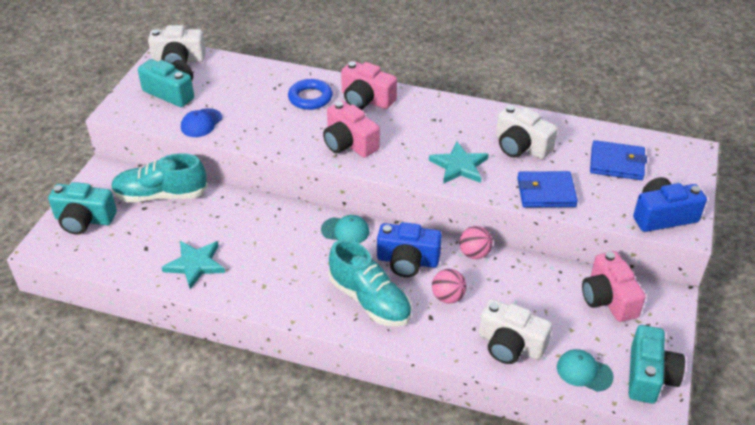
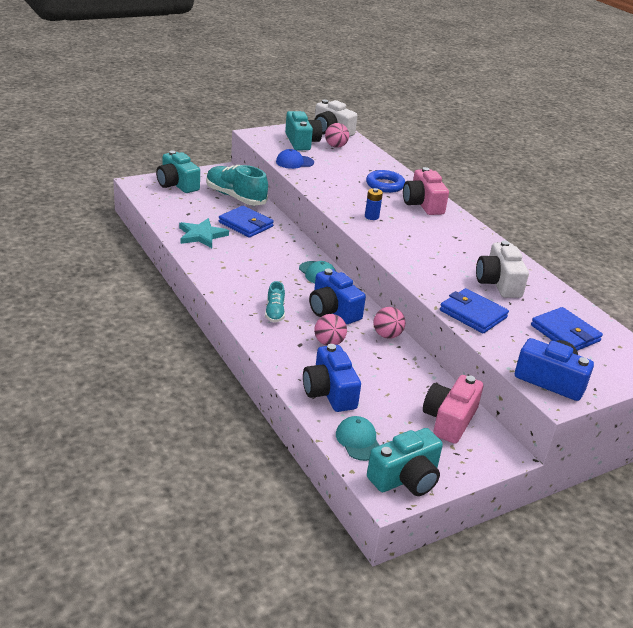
camera: 40 degrees right, 10 degrees down
(208, 78) = (335, 146): none -> pink ball
(215, 221) = (246, 224): none -> blue wallet
(349, 143) = (371, 216): pink camera -> blue battery
(370, 300) = (275, 312): turquoise shoe -> turquoise shoe, size x0.52
(459, 166) = (430, 266): turquoise star -> none
(510, 345) = (329, 392): white camera -> blue camera

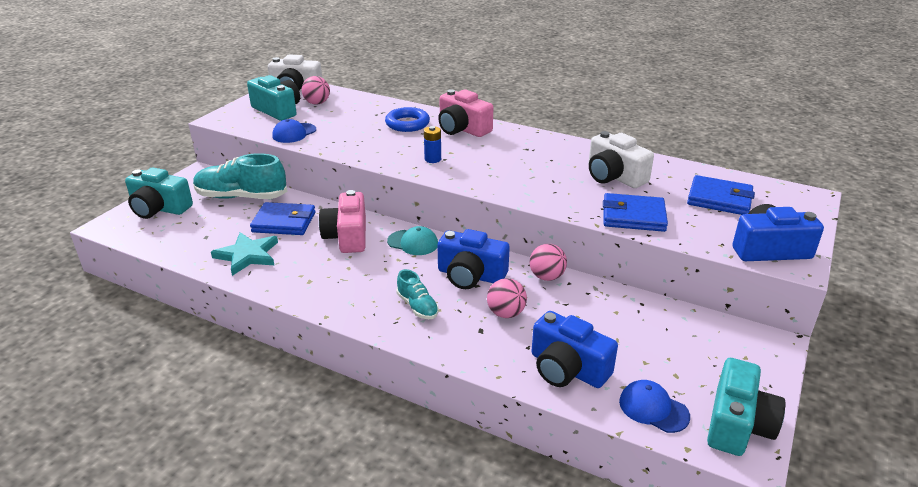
camera: 30 degrees left, 0 degrees up
(358, 440) = (653, 408): turquoise cap -> blue cap
(449, 420) = (695, 336): pink camera -> pink camera (347, 236)

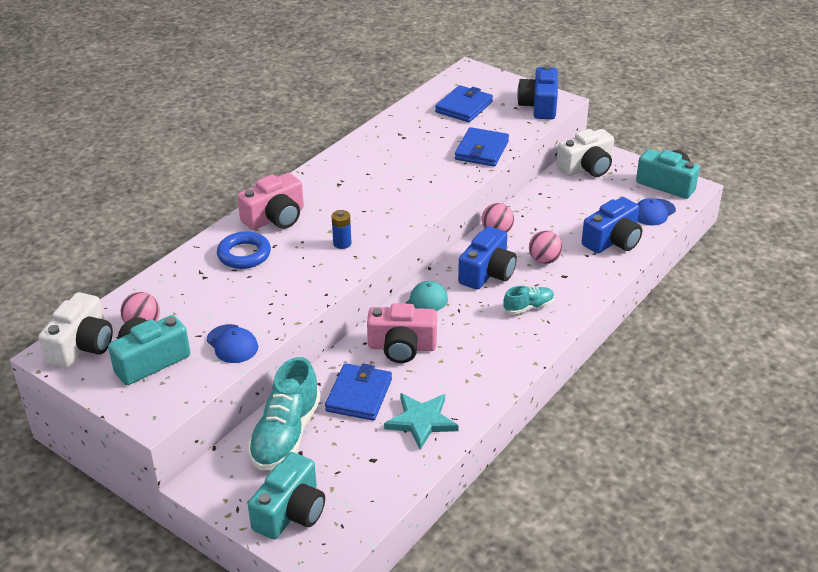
camera: 80 degrees left, 5 degrees up
(614, 176) = (412, 146): white camera -> white camera (587, 167)

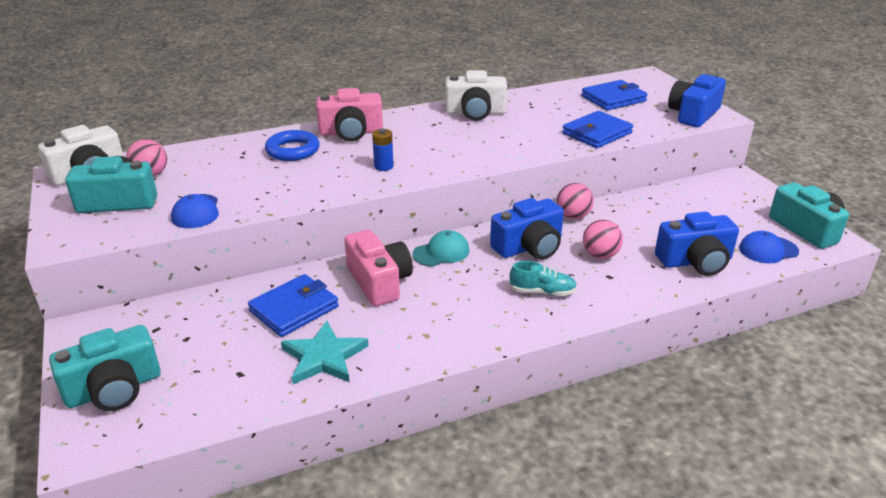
camera: 30 degrees right, 5 degrees down
(286, 435) = (193, 317): turquoise shoe -> none
(402, 347) = (379, 282): pink camera -> pink camera turned 150 degrees counterclockwise
(587, 167) = (721, 190): white camera -> white camera (475, 113)

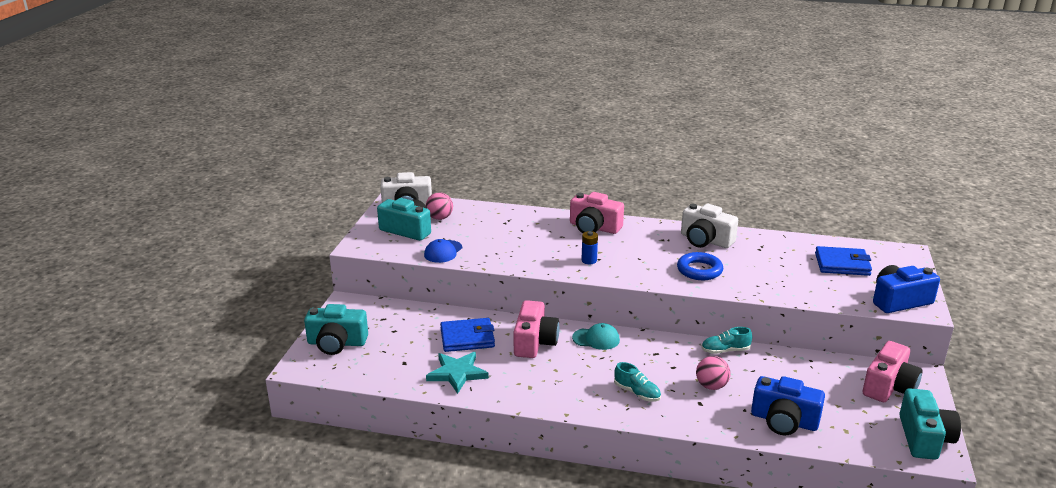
camera: 35 degrees right, 5 degrees down
(293, 150) = (541, 229): blue ring -> blue ring (699, 270)
(529, 247) = (663, 359): blue camera -> none
(573, 216) = (725, 350): pink ball -> turquoise shoe
(597, 133) = (785, 289): blue wallet -> none
(732, 196) = (889, 387): none -> pink camera
(768, 250) = (861, 438): blue cap -> none

